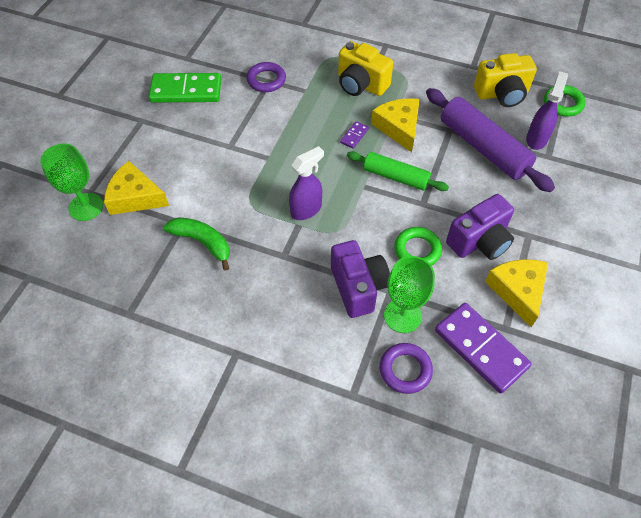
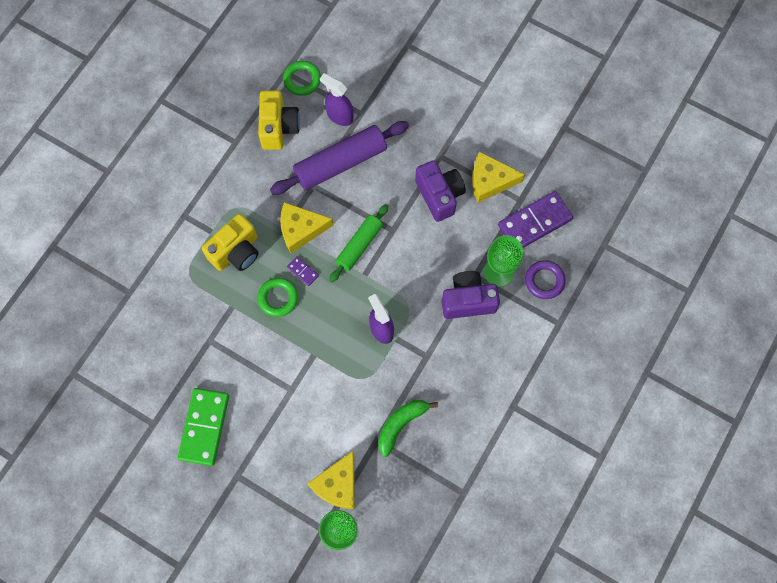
camera: 80 degrees left, 15 degrees up
(266, 80) = (208, 343): purple ring -> none
(417, 250) = (439, 246): green ring -> green ring (278, 298)

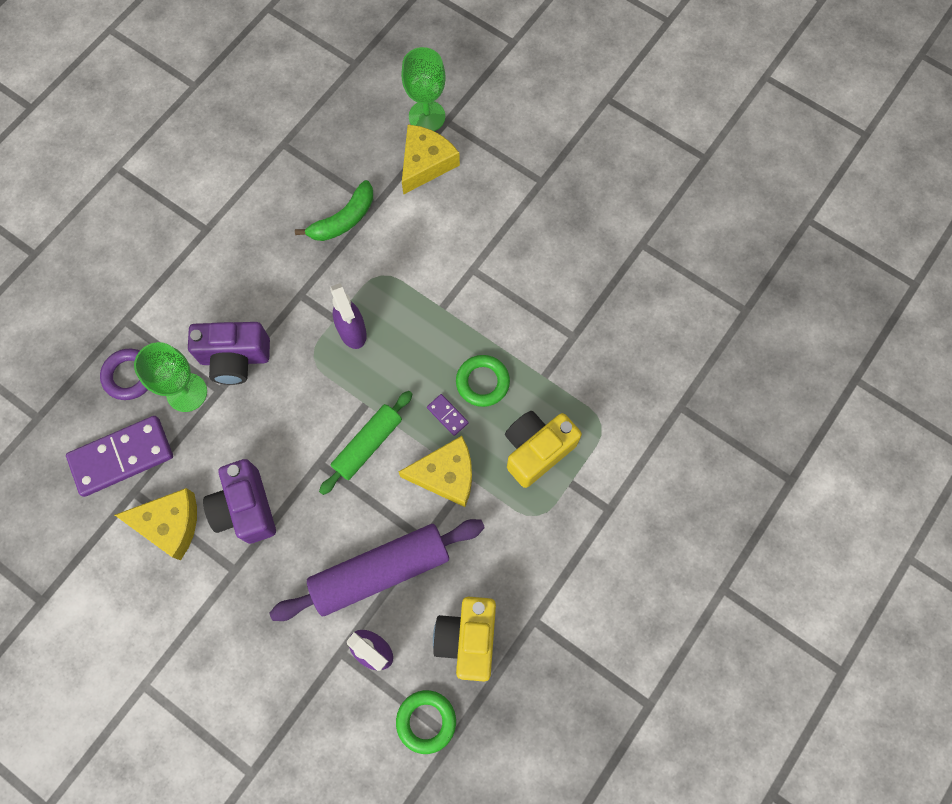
camera: 175 degrees left, 0 degrees up
(204, 427) = (579, 235): green domino -> none

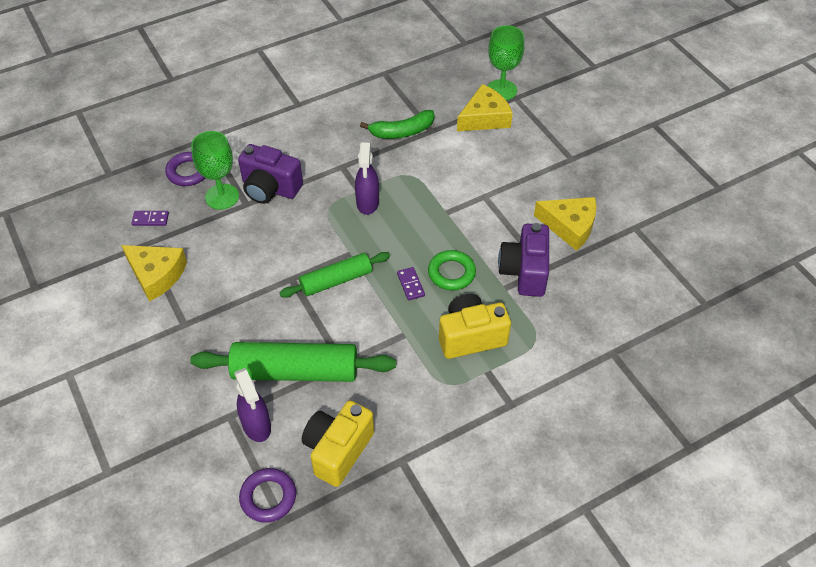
camera: 25 degrees right, 20 degrees down
(122, 457) = (150, 219): purple domino -> purple domino, size x0.44
(245, 508) = (218, 286): purple camera -> purple camera (524, 272)
(380, 572) = (295, 371): purple rolling pin -> green rolling pin
(426, 721) = (268, 497): green ring -> purple ring
(446, 475) = (386, 325): yellow cheese -> yellow cheese (569, 226)

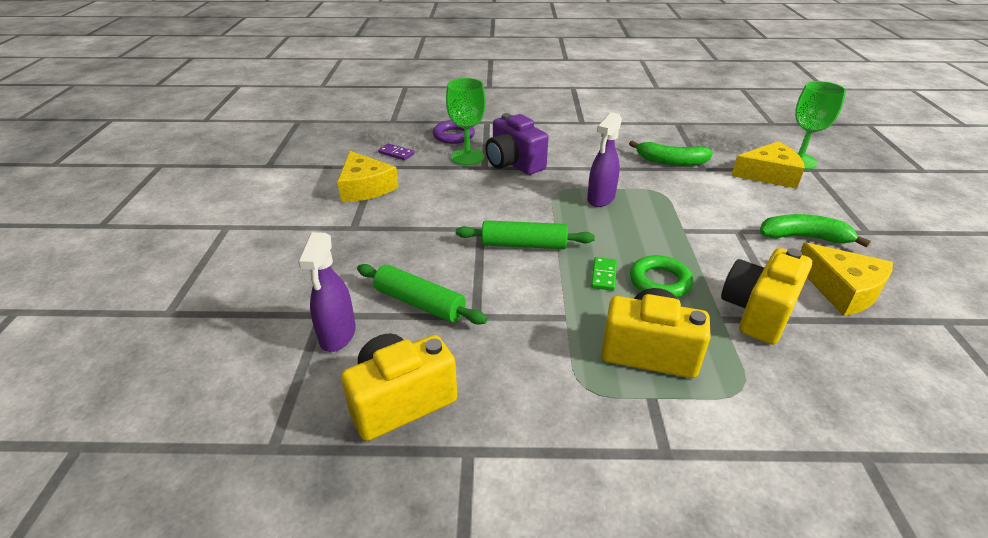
camera: 30 degrees right, 15 degrees down
(268, 497) = (282, 413): purple ring -> none
(295, 371) = (419, 303): green rolling pin -> green rolling pin, size x0.62
(410, 285) = (603, 275): purple domino -> green domino
(524, 272) = (757, 312): purple camera -> yellow camera
(531, 184) = (804, 237): none -> green banana

